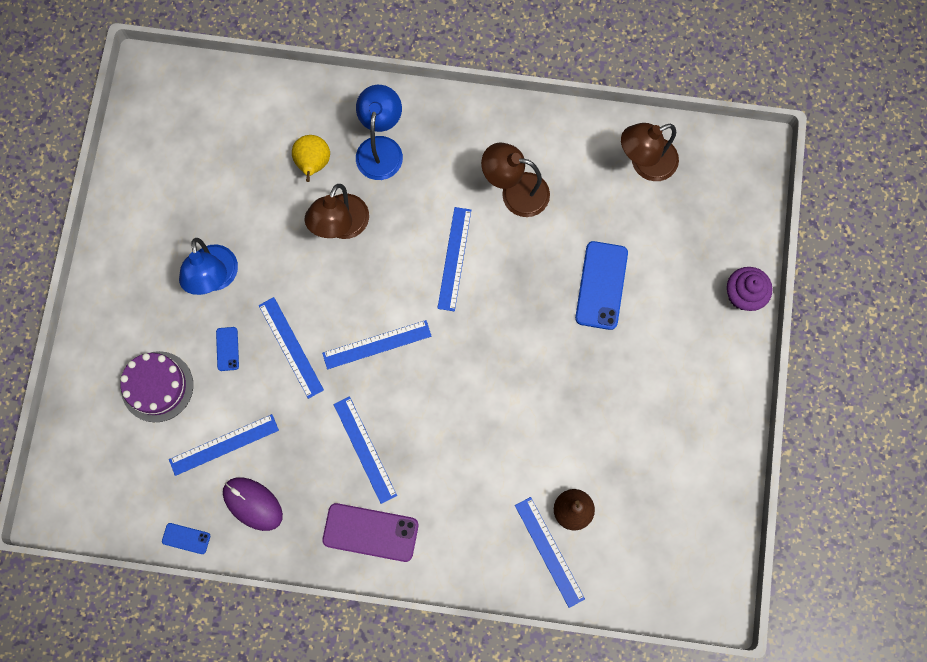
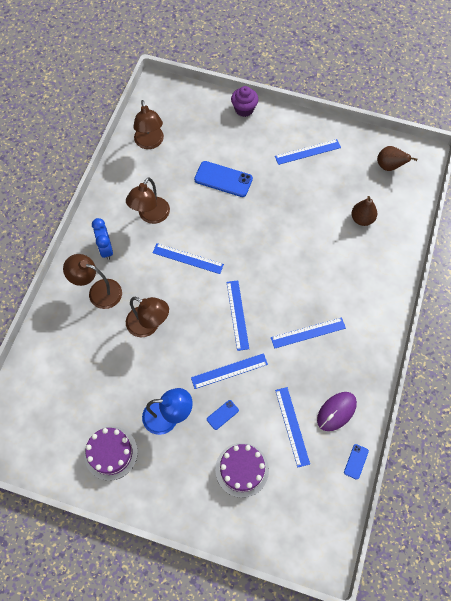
camera: 80 degrees left, 10 degrees down
(158, 217) = (111, 453): none -> purple cake
(227, 349) = (222, 415): blue phone -> blue phone turned 45 degrees counterclockwise
(313, 164) = (98, 337): yellow pear -> none
(370, 532) = (364, 337): purple phone -> none
(381, 148) = (98, 291): blue lamp -> brown lamp
(449, 142) = (106, 249): none -> blue clock
(549, 551) = (386, 235): blue ruler -> blue ruler (307, 152)
(682, 546) = (389, 166): none -> brown pear

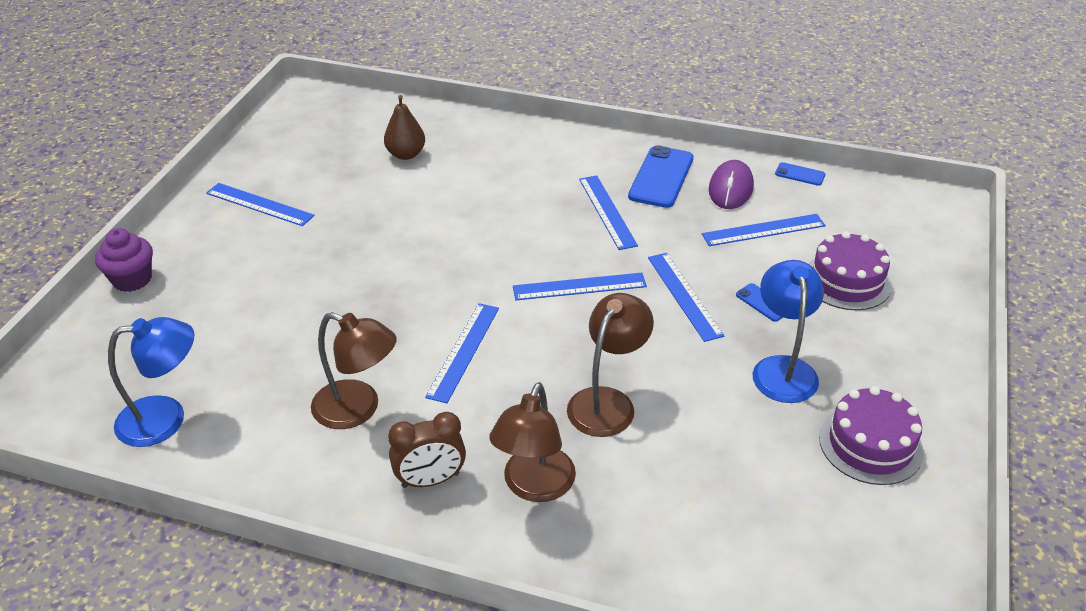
camera: 90 degrees left, 25 degrees down
(106, 249) = (430, 480): blue clock -> brown clock
(150, 142) = (166, 418): brown lamp -> blue lamp
(223, 179) = (292, 306): blue phone -> blue phone (661, 177)
(307, 152) = (259, 204): blue ruler -> blue ruler turned 45 degrees counterclockwise
(336, 411) = (730, 188): purple mouse -> purple mouse turned 60 degrees clockwise
(389, 166) = (313, 126): brown pear -> none

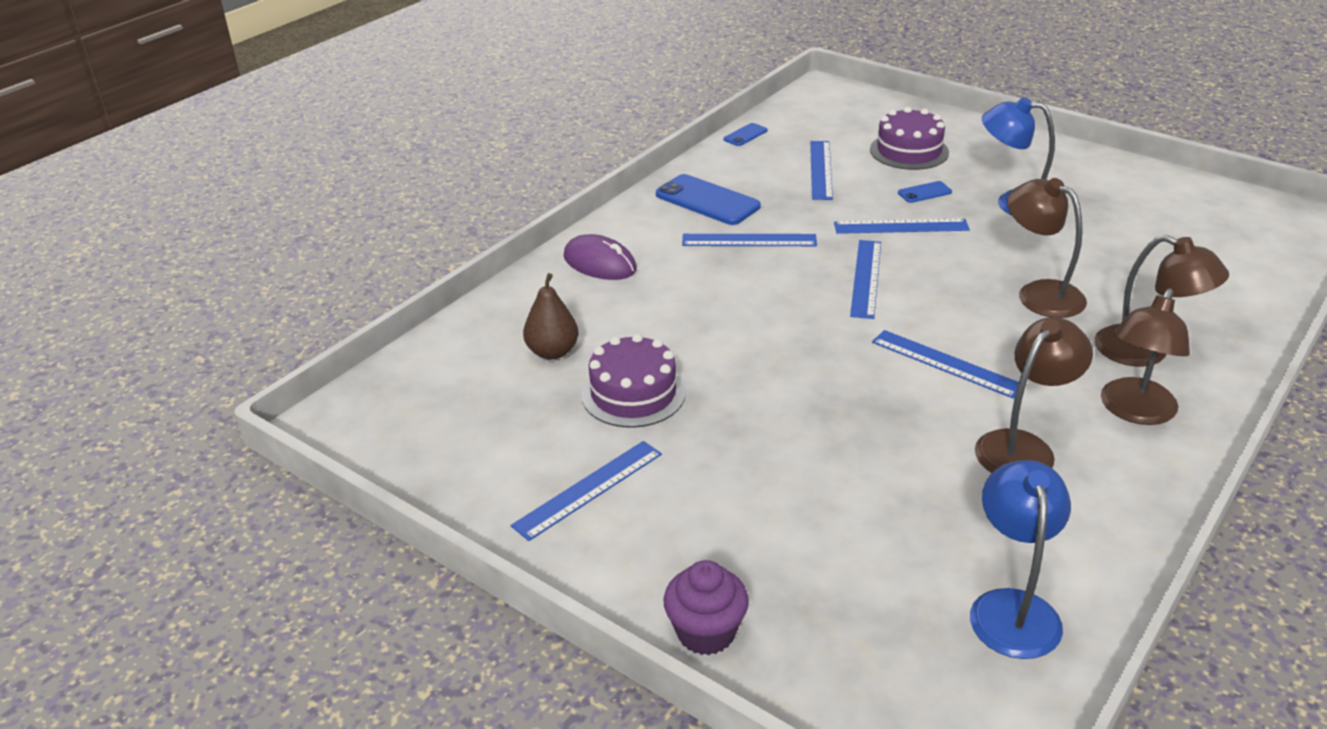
camera: 70 degrees left, 5 degrees down
(430, 480) = (1134, 411): brown clock -> brown lamp
(730, 188) = (748, 171): purple mouse -> purple mouse (600, 263)
(870, 444) = (1109, 188): purple cake -> purple cake (633, 393)

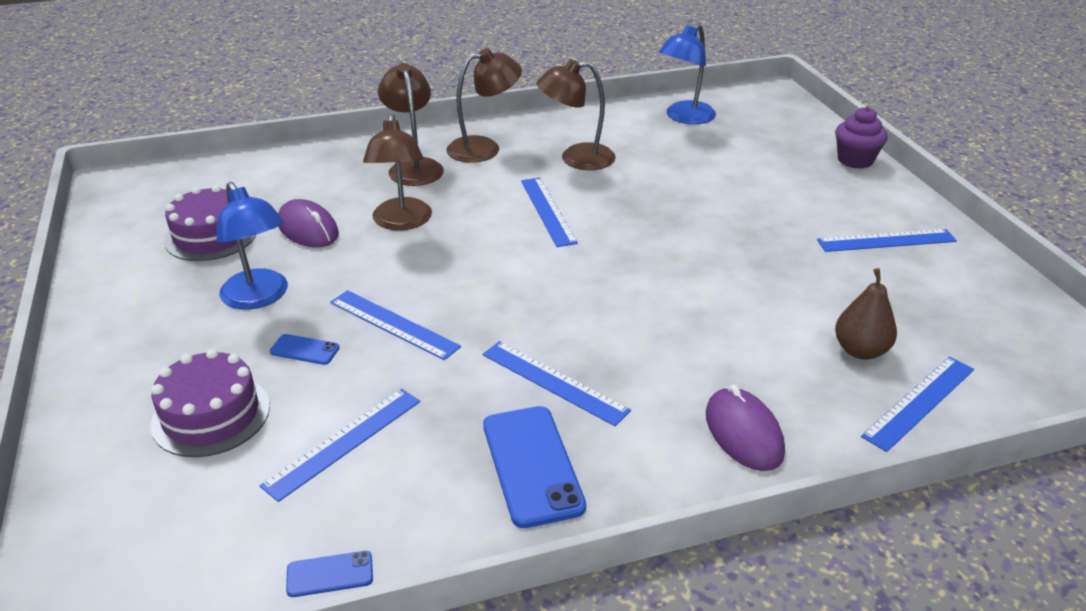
camera: 145 degrees left, 0 degrees up
(633, 393) = (807, 286): purple cake -> purple cake (211, 236)
(866, 278) = (504, 291): blue ruler -> blue ruler (919, 402)
(1091, 255) = (308, 229): none -> purple mouse

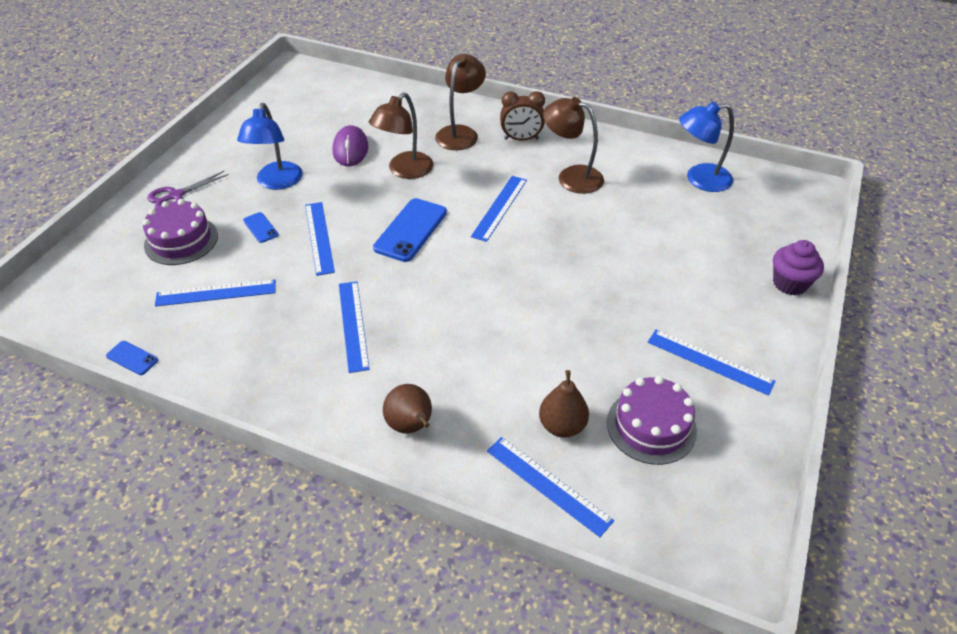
camera: 40 degrees right, 10 degrees up
(130, 373) = (176, 196): none -> purple scissors
(211, 236) = (299, 129): purple cake -> purple cake (651, 426)
(484, 148) = (521, 139): brown lamp -> brown clock
(532, 465) = (280, 366): blue phone -> blue phone (410, 230)
(743, 433) = (411, 426): purple mouse -> brown pear
(919, 402) = (548, 484): blue ruler -> blue ruler turned 45 degrees clockwise

